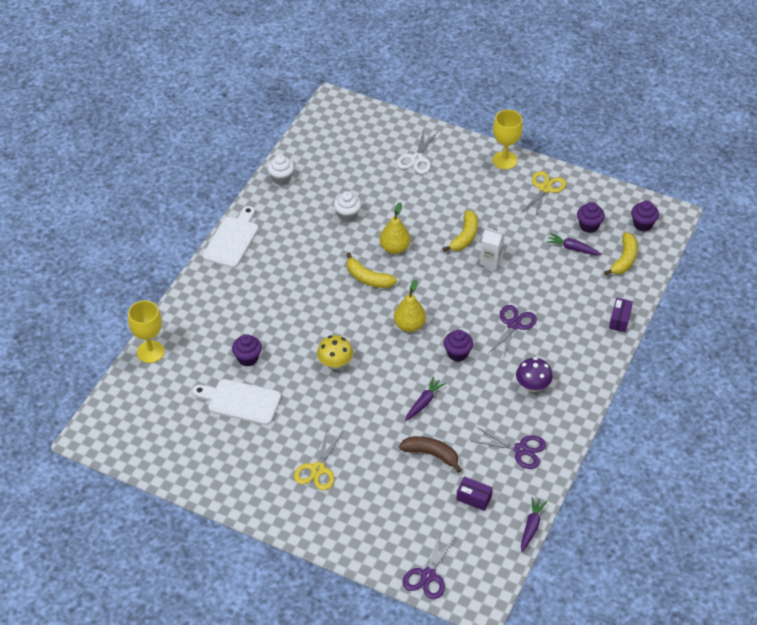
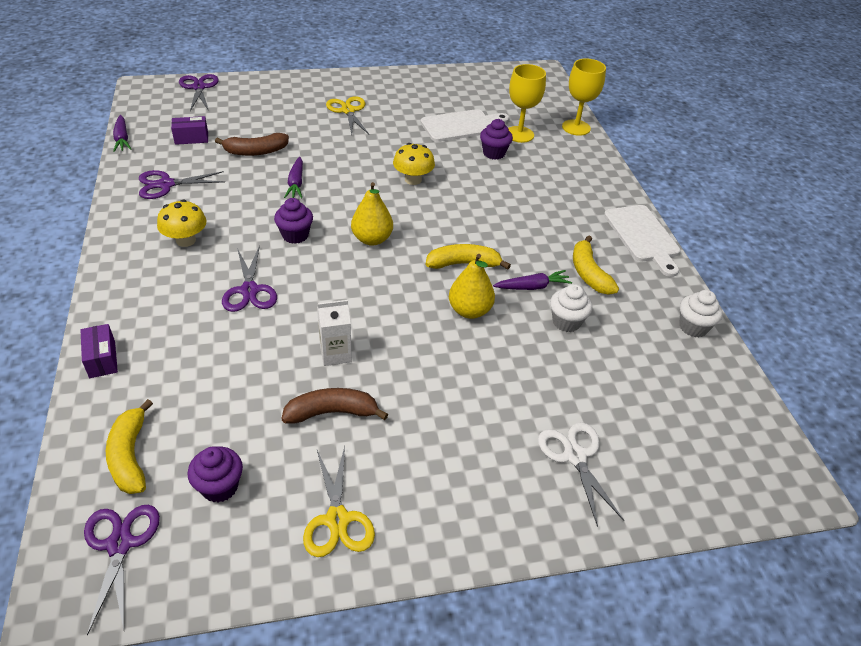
camera: 140 degrees right, 5 degrees down
(465, 236) = (397, 369): yellow banana -> yellow banana (589, 273)
(505, 160) = (444, 539): yellow goblet -> yellow goblet (519, 134)
(515, 232) = (332, 412): none -> brown banana
(533, 385) = (186, 240): purple mushroom -> yellow mushroom
(572, 248) = (227, 432): purple carrot -> purple carrot (532, 287)
(642, 224) = (120, 544): purple cupcake -> purple scissors

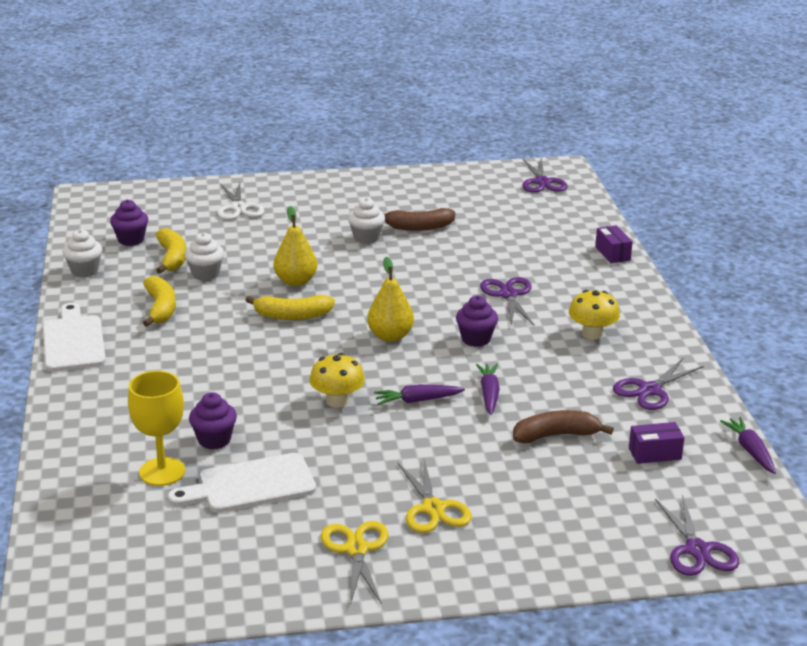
camera: 175 degrees left, 15 degrees down
(130, 456) = (557, 211): yellow banana -> yellow banana (172, 258)
(166, 184) = (649, 390): purple scissors -> purple scissors turned 150 degrees clockwise
(220, 487) = (490, 199): purple cupcake -> purple cupcake (131, 240)
(335, 354) = (420, 256): white carton -> none
(337, 520) = (409, 188): yellow scissors -> yellow scissors (356, 549)
(399, 389) = (366, 238): none -> white cupcake
(532, 287) = (226, 298): purple carrot -> purple carrot (417, 400)
(576, 127) = (62, 486): yellow goblet -> none

